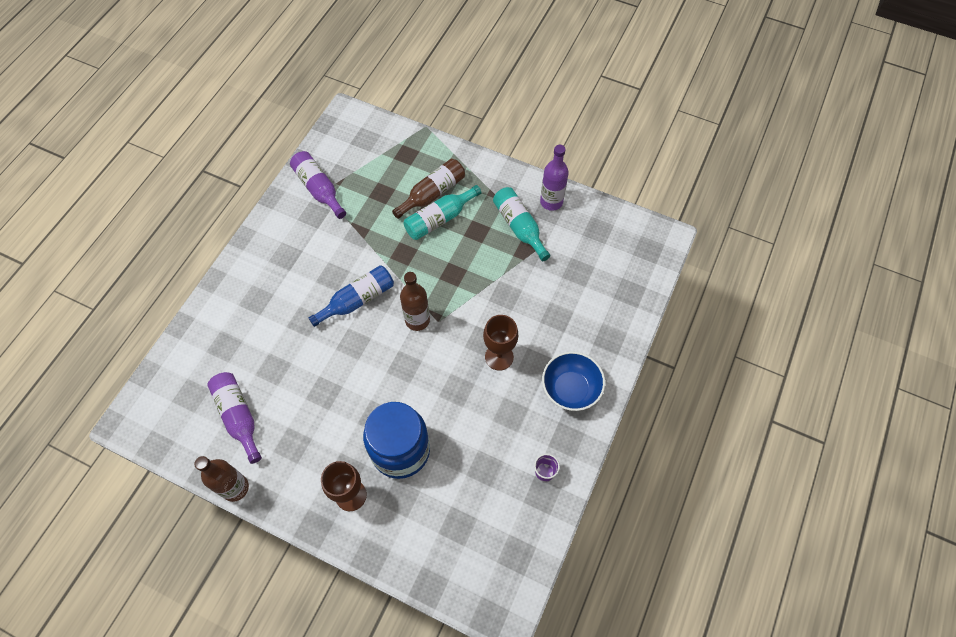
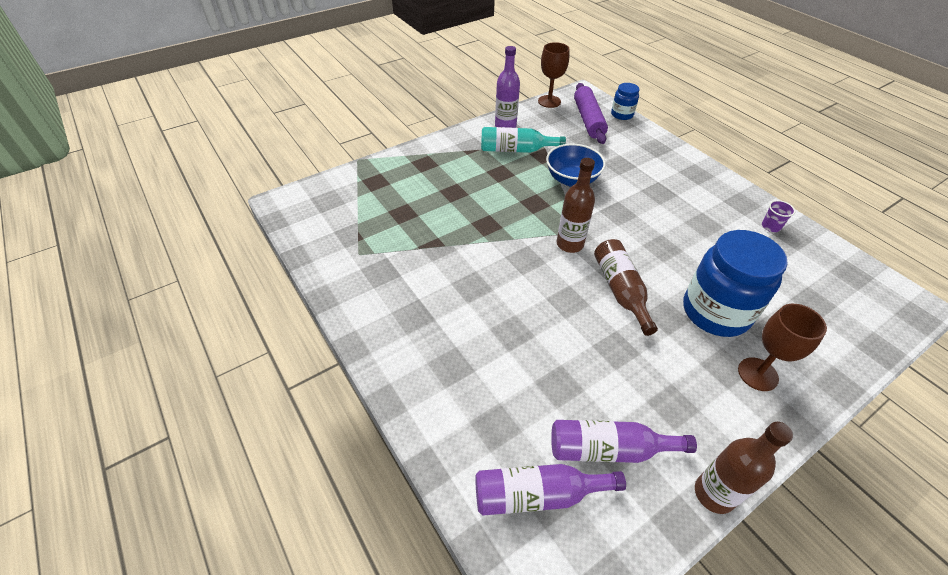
camera: 60 degrees left, 15 degrees down
(319, 189) = (352, 255): purple bottle -> purple bottle (537, 494)
(357, 300) = (516, 278): blue bottle -> none
(432, 193) = (436, 183): brown bottle -> brown bottle (620, 290)
(439, 219) = (468, 189): turquoise bottle -> none
(499, 357) = (641, 209): brown goblet -> brown goblet (549, 101)
(570, 389) = (694, 183): blue bowl -> blue bowl (572, 179)
(615, 263) = (588, 120): none -> purple rolling pin
(649, 288) = (622, 114): none -> blue jar

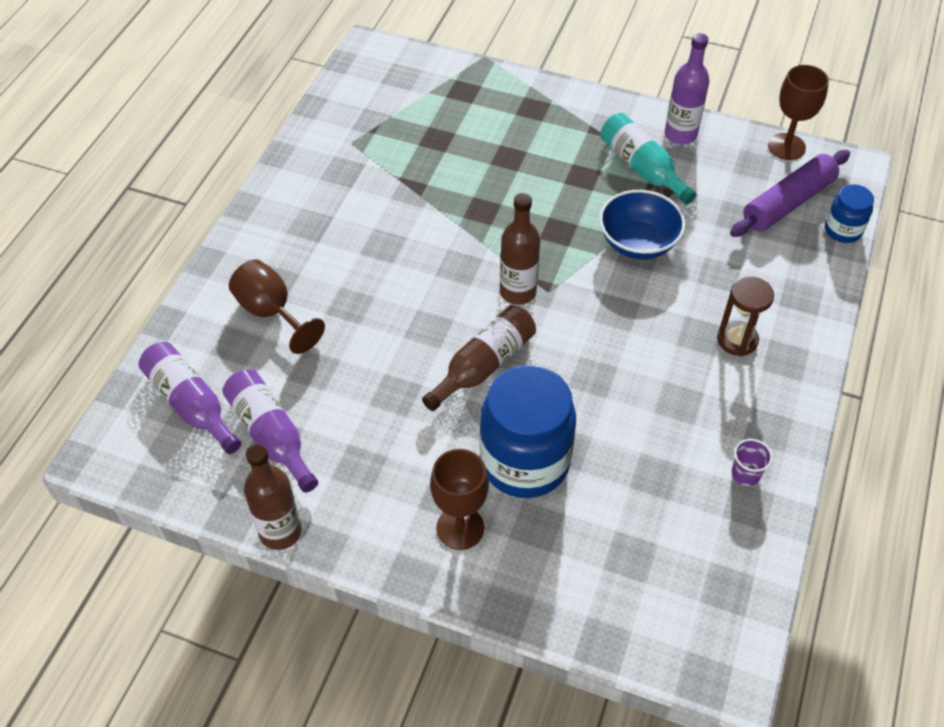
camera: 55 degrees right, 5 degrees up
(481, 384) = (271, 312): none -> brown goblet
(671, 182) = (737, 340): none -> brown hourglass

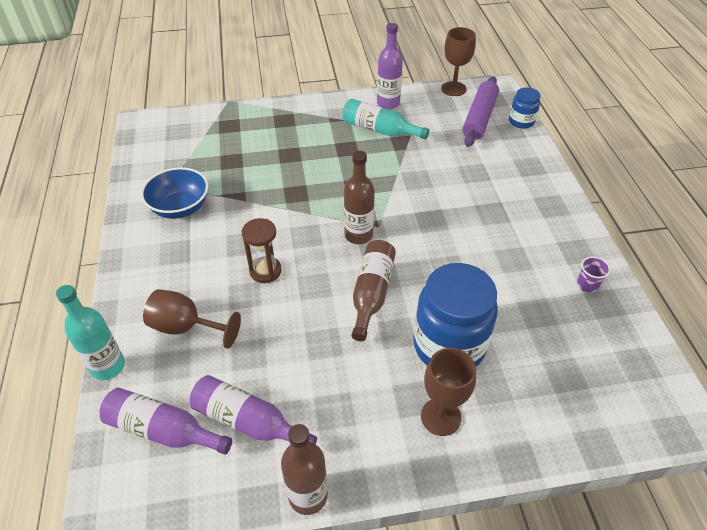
camera: 30 degrees left, 5 degrees down
(178, 318) = (108, 366): none -> turquoise bottle
(638, 243) = (412, 174): blue bowl -> blue bowl (180, 208)
(737, 340) = (515, 206): brown hourglass -> brown hourglass (265, 271)

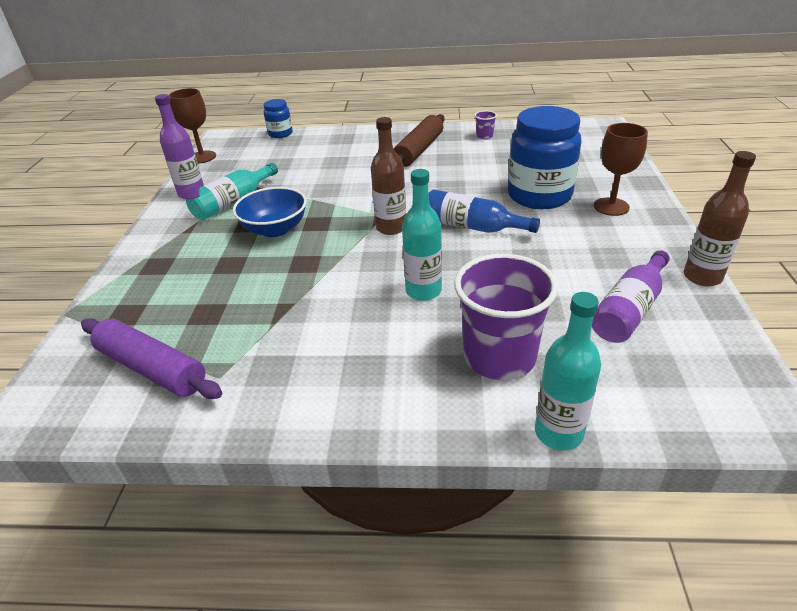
camera: 75 degrees left, 10 degrees down
(163, 430) = (649, 375): purple bottle -> none
(180, 208) = (276, 364): blue bowl -> blue bowl (275, 229)
(186, 327) = (499, 357): brown goblet -> purple cup
(265, 271) = (423, 291): brown hourglass -> turquoise bottle
(371, 293) = (472, 227): brown bottle -> blue bottle
(479, 118) = (259, 150): purple rolling pin -> purple rolling pin (152, 368)
(525, 231) = (419, 150): none -> brown rolling pin

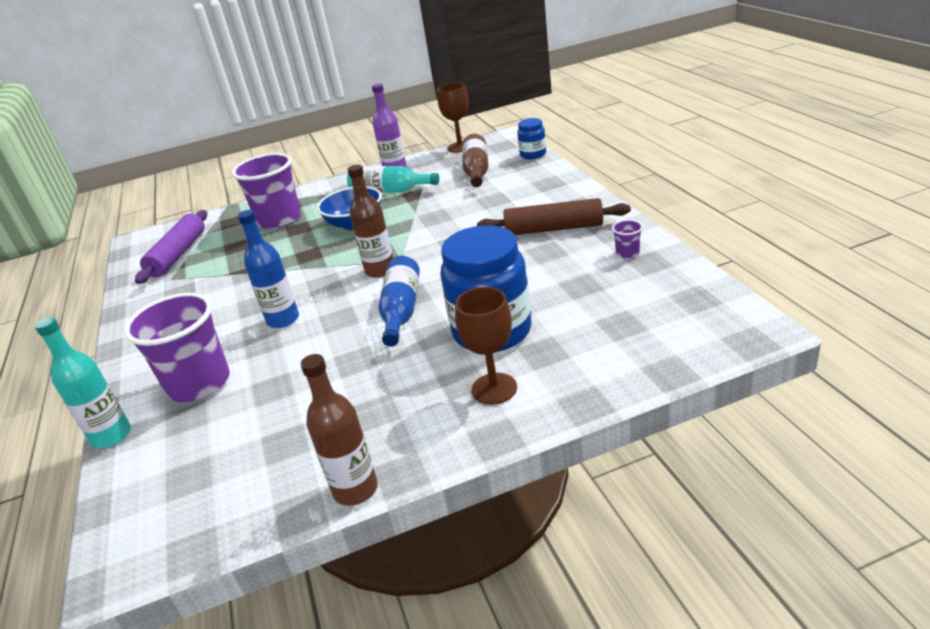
camera: 70 degrees right, 5 degrees down
(185, 276) = (279, 220): none -> purple cup
(268, 159) = (476, 171): none -> brown bottle
(423, 291) = (283, 320): turquoise bottle -> blue bottle
(629, 310) = (278, 443): purple bottle -> none

